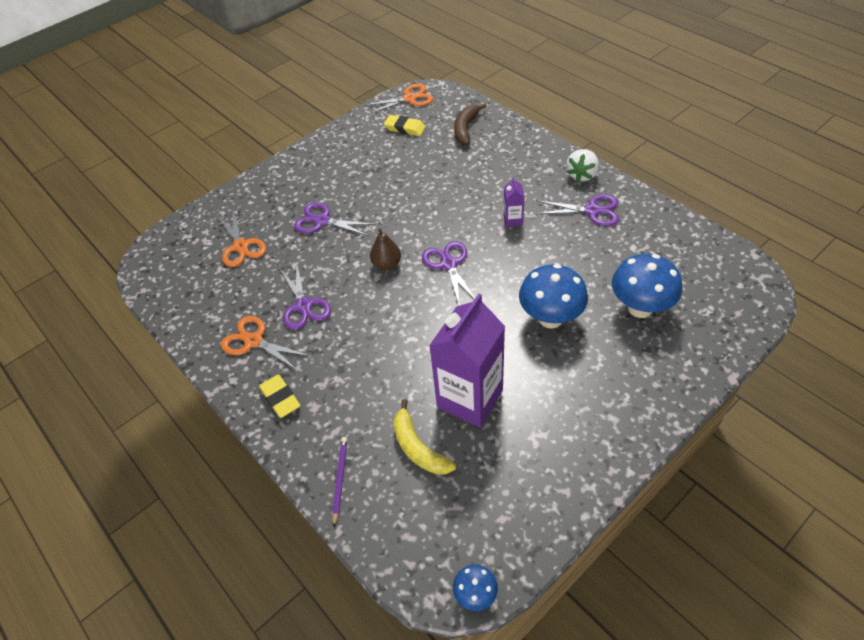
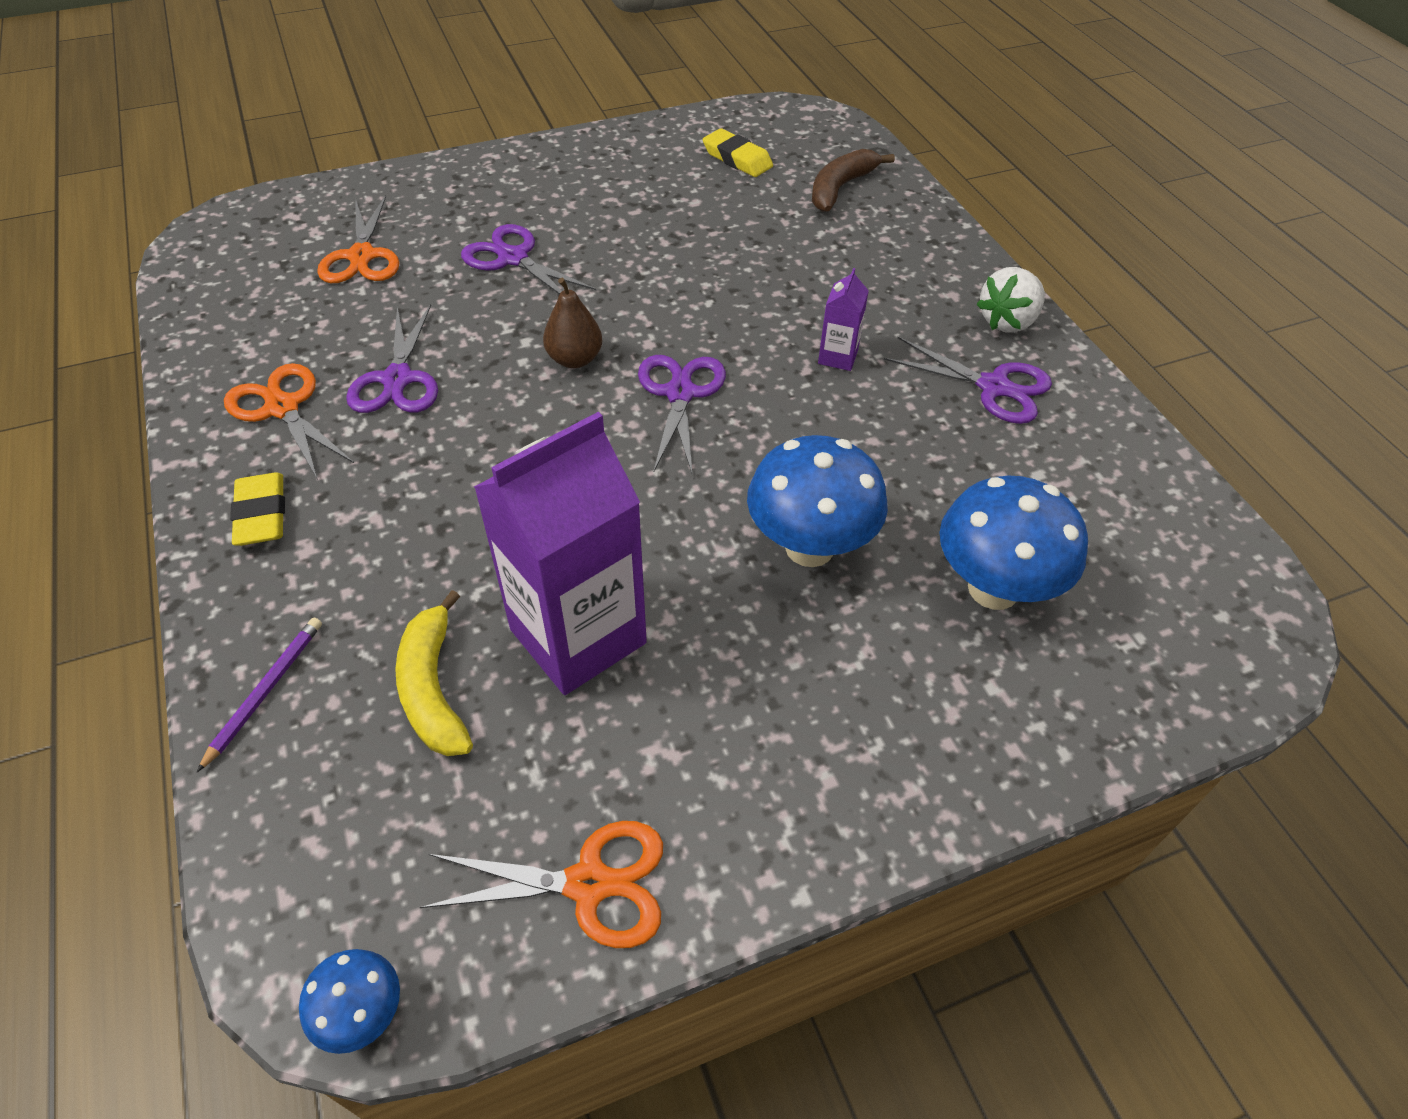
camera: 15 degrees right, 0 degrees up
(410, 98) = (773, 117): orange scissors -> orange scissors (589, 883)

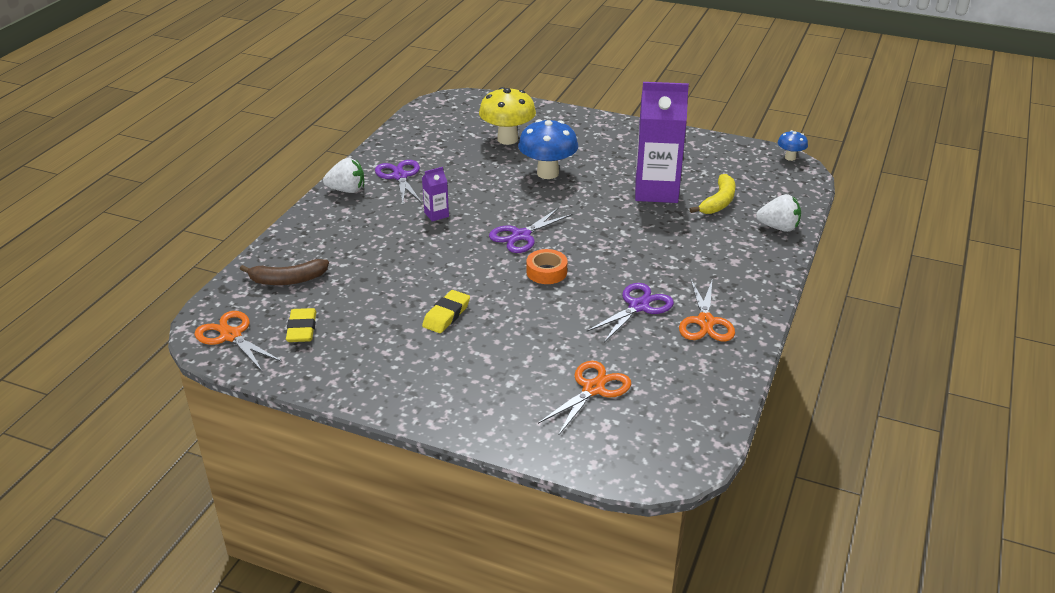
camera: 135 degrees left, 15 degrees down
(261, 514) = (745, 281): yellow eraser -> yellow eraser (446, 315)
(265, 691) = (778, 227): purple pencil -> white strawberry
(512, 258) = (511, 339): purple scissors -> none
(575, 359) = (546, 272): brown pear -> orange tape
(589, 883) = (709, 149): orange scissors -> orange scissors (230, 336)
(993, 589) = (507, 139): blue mushroom -> yellow mushroom

